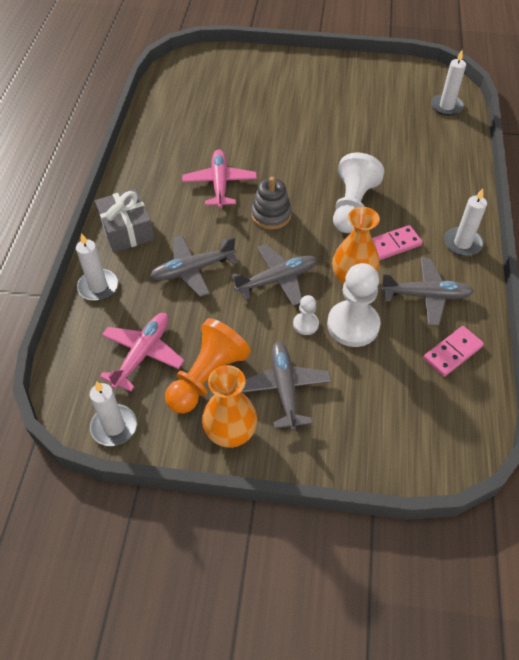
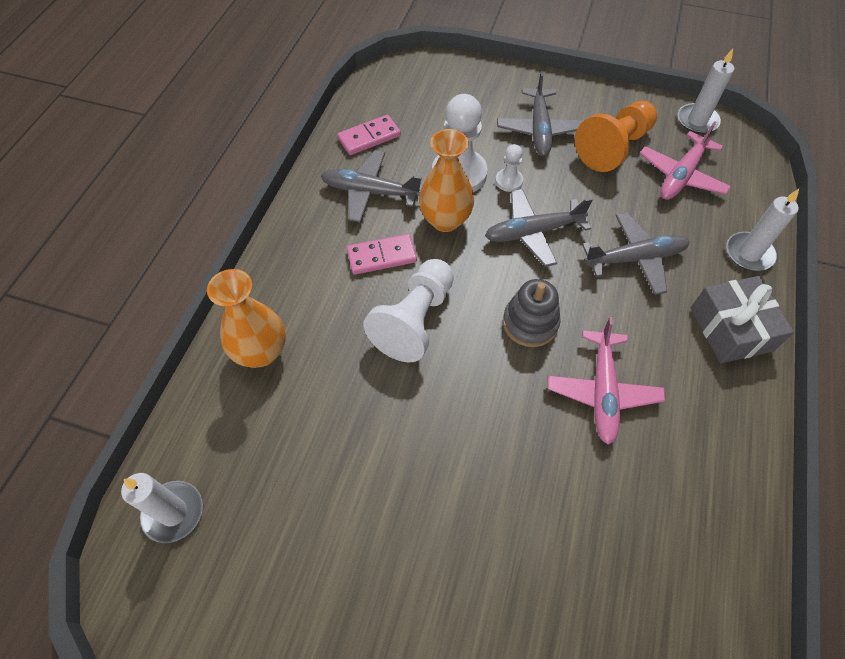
camera: 170 degrees left, 5 degrees up
(230, 433) = (591, 104): orange vase -> orange vase (261, 352)
(462, 243) = (296, 246): white candle -> none

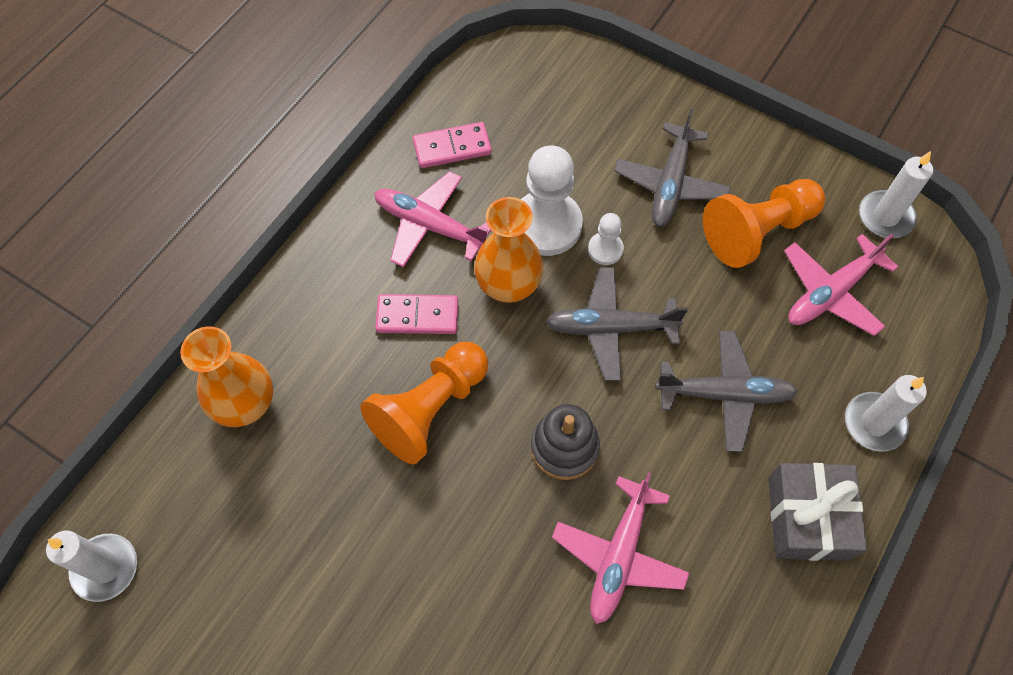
camera: 15 degrees right, 5 degrees up
(369, 192) = (429, 225): grey plane -> pink plane
(414, 320) = (430, 409): white pawn -> orange pawn

